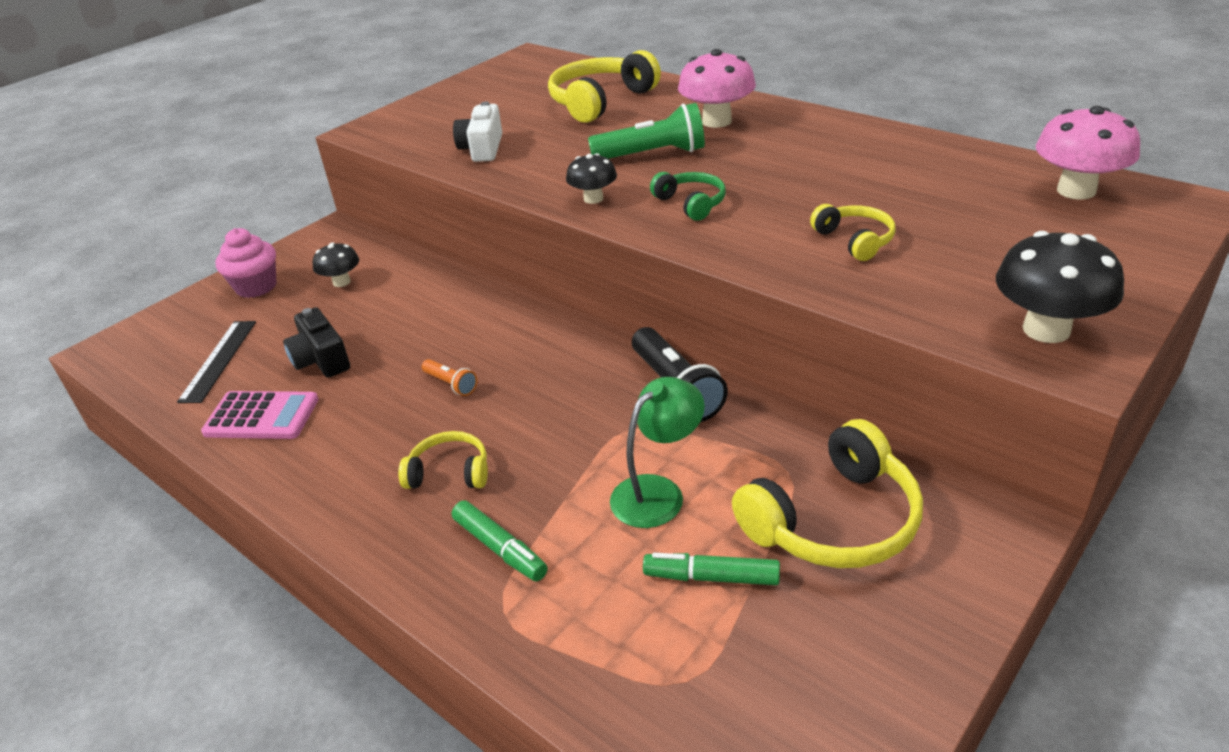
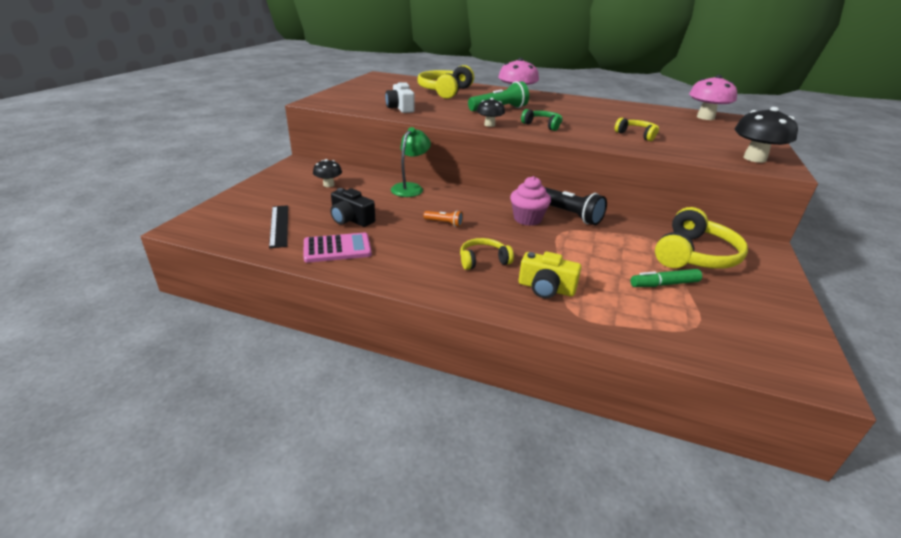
camera: 25 degrees left, 5 degrees down
(256, 287) = (271, 190): pink cupcake -> pink cupcake (527, 219)
(500, 548) = (546, 288): green marker -> yellow camera
(658, 492) = (603, 255): green lamp -> green lamp (410, 188)

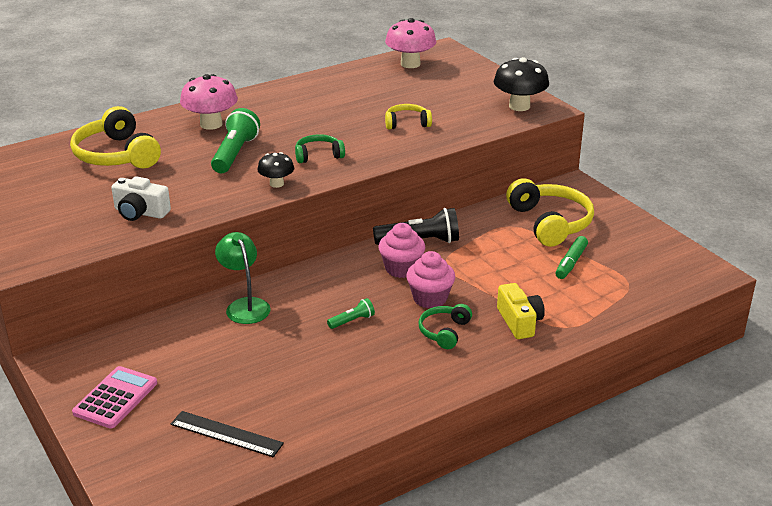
camera: 50 degrees left, 0 degrees up
(328, 185) = (160, 360): black mushroom -> none
(337, 248) = (326, 410): pink calculator -> pink calculator (115, 398)
(351, 219) = (272, 377): black camera -> none
(444, 223) = (352, 321): orange flashlight -> green flashlight
(483, 260) = (444, 332): yellow headphones -> green headphones
(512, 241) = (430, 298): none -> pink cupcake
(546, 288) = (519, 322): yellow camera -> yellow camera turned 75 degrees counterclockwise

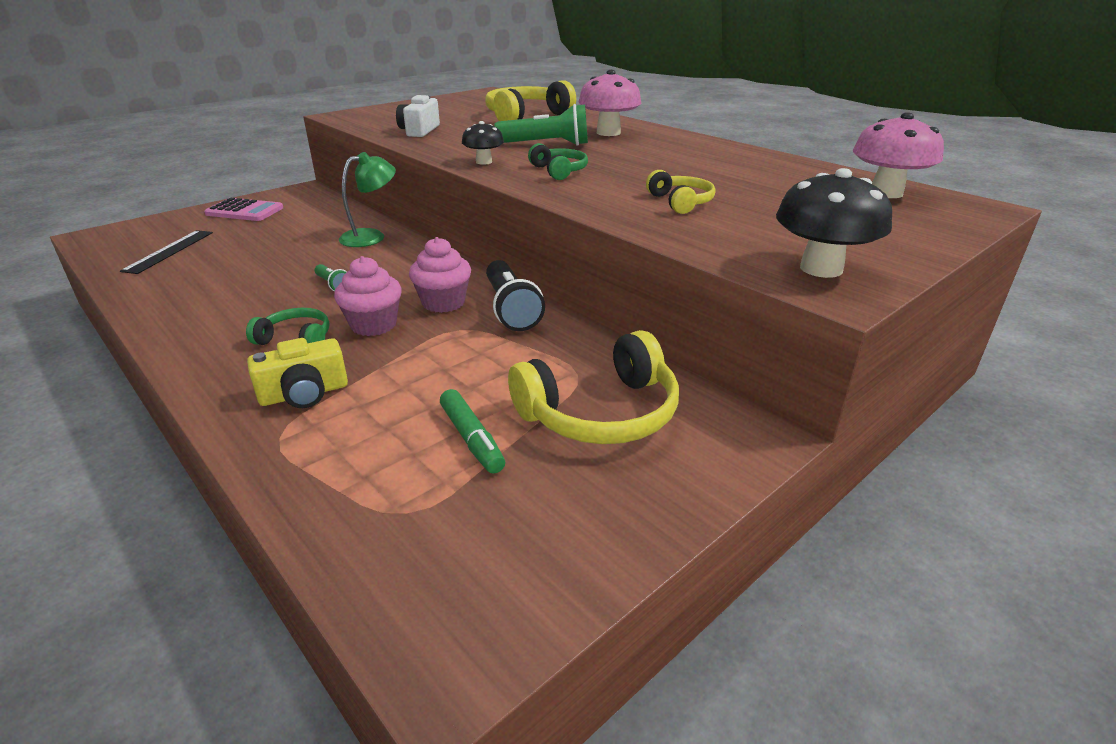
camera: 80 degrees right, 0 degrees up
(571, 263) = (472, 438): green marker -> green marker turned 135 degrees counterclockwise

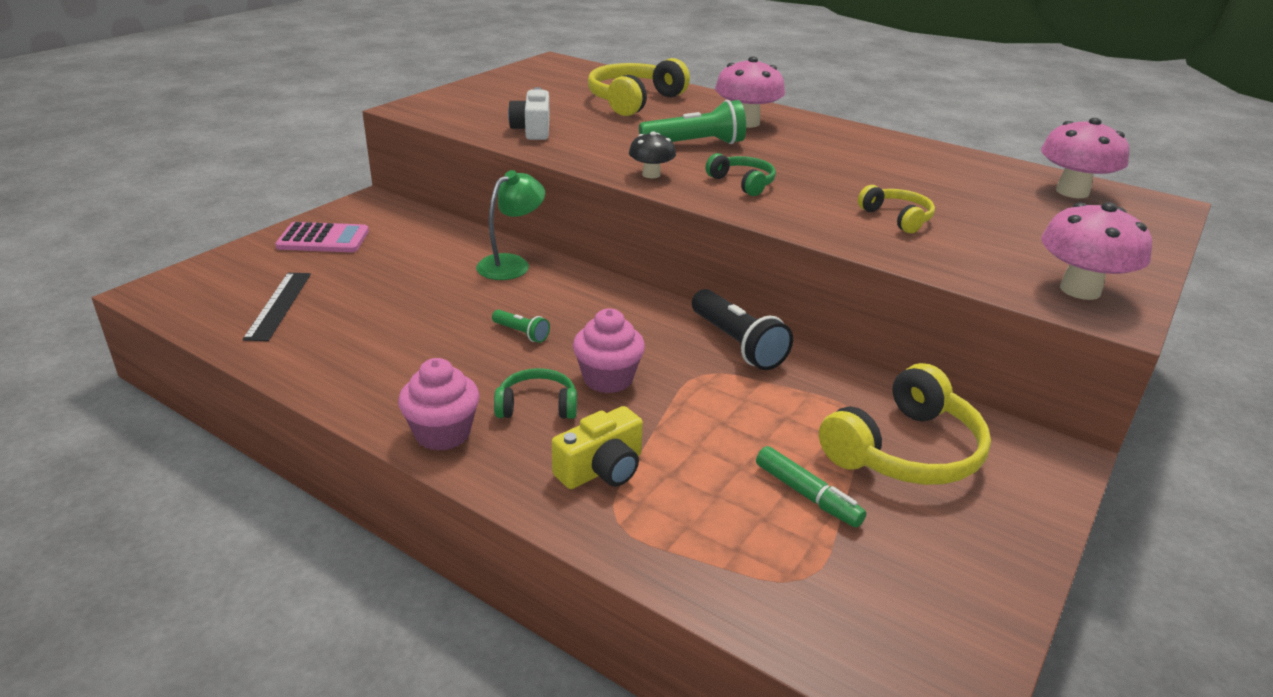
camera: 15 degrees left, 0 degrees up
(443, 303) = (661, 343): pink cupcake -> pink cupcake (442, 433)
(821, 268) = (1080, 290): black mushroom -> pink mushroom

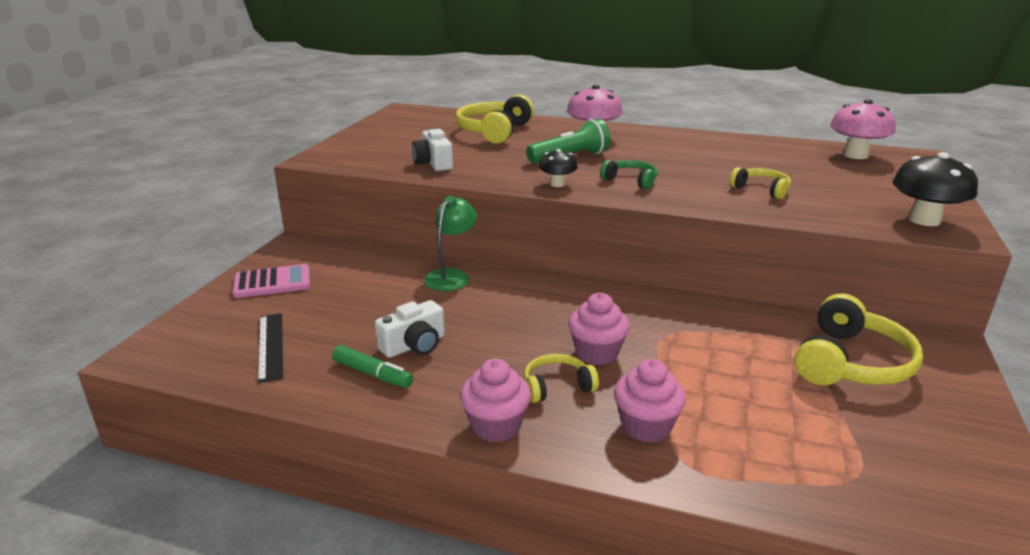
camera: 15 degrees left, 5 degrees down
(419, 332) = (414, 345): none -> white camera
(521, 333) = (501, 330): green flashlight -> none
(537, 406) = (557, 386): green headphones -> yellow headphones
(602, 469) = (646, 426): yellow camera -> pink cupcake
(737, 344) = (673, 307): black flashlight -> none
(807, 495) = (810, 411): green marker -> green marker (372, 374)
(1080, 290) = (924, 220): pink mushroom -> black mushroom

